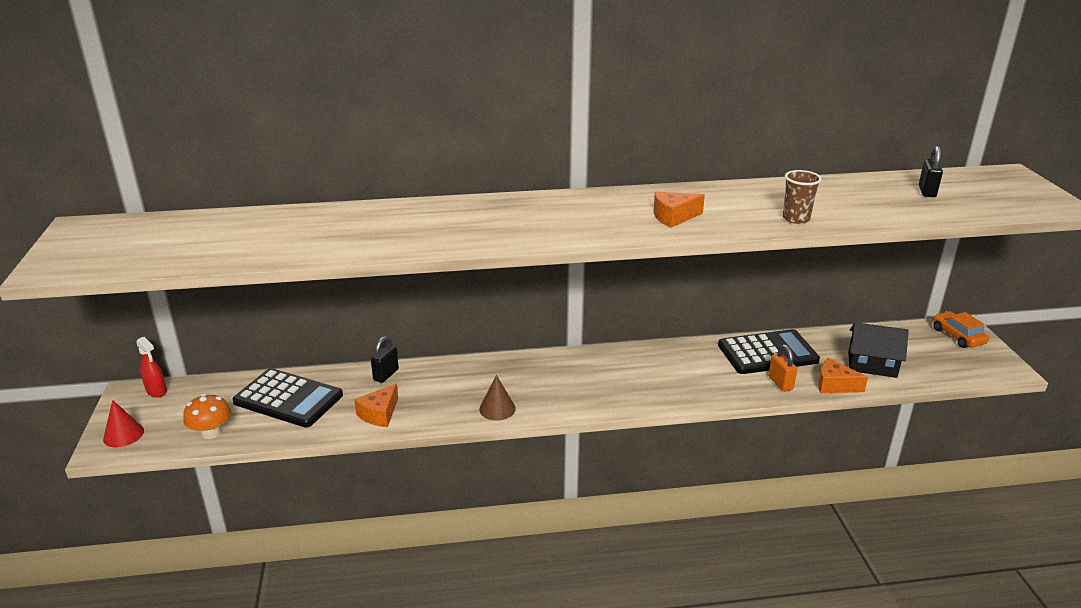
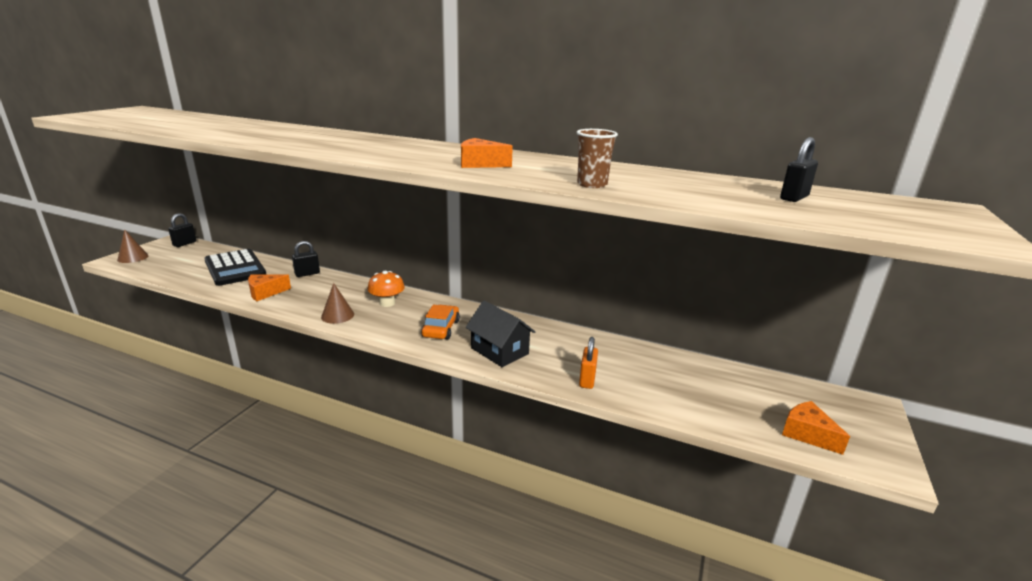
camera: 30 degrees right, 5 degrees down
(123, 435) = (133, 257): red cone -> brown cone
(156, 391) = (185, 244): red spray bottle -> black padlock
(211, 433) = (169, 271): orange mushroom -> orange mushroom (387, 303)
(767, 353) = (608, 353): black calculator -> none
(834, 385) = (641, 401): orange cheese -> orange cheese (807, 434)
(872, 364) = (708, 399): black house -> black house (499, 351)
(957, 336) = (852, 410): orange car -> orange car (441, 329)

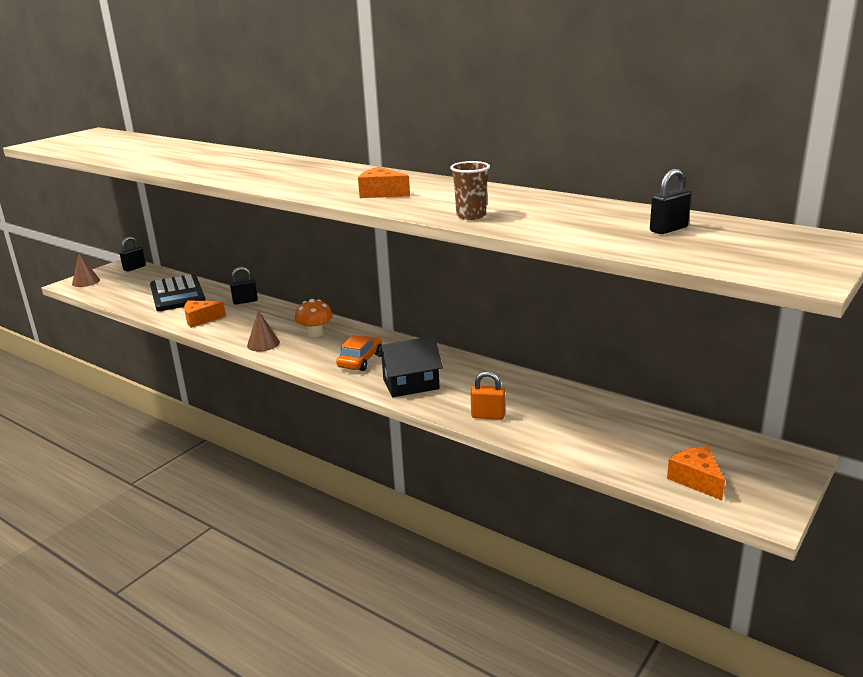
camera: 15 degrees right, 0 degrees up
(499, 351) = (411, 384): black house -> black house turned 75 degrees counterclockwise
(587, 380) = (488, 416): orange padlock -> orange padlock turned 75 degrees clockwise

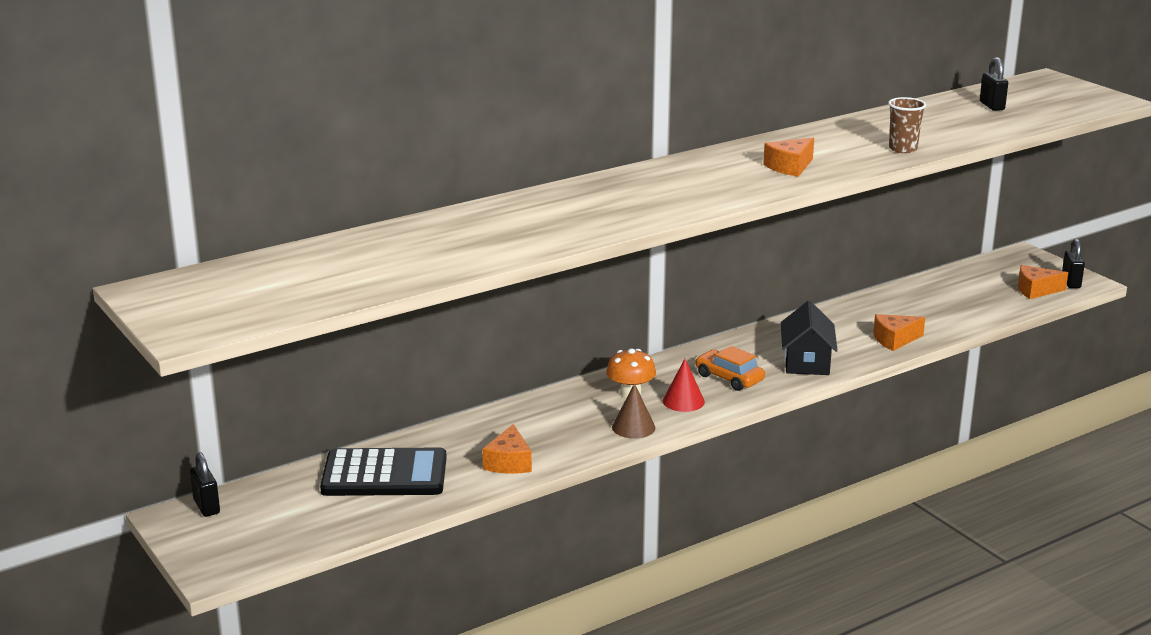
camera: 70 degrees left, 0 degrees up
(86, 282) = (222, 555): brown cone -> none
(245, 301) = (474, 426): black padlock -> black padlock (1071, 282)
(312, 352) = (683, 401): none -> red cone
(488, 416) = (894, 340): orange padlock -> orange cheese

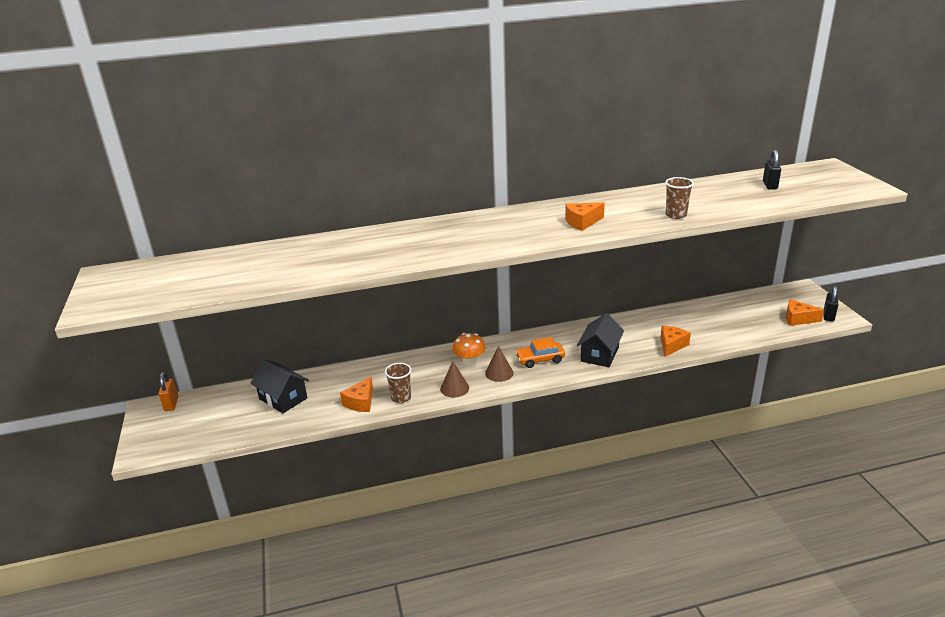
camera: 20 degrees right, 5 degrees up
(206, 506) = (171, 404): black padlock -> orange padlock
(384, 474) = (283, 398): black calculator -> black house
(564, 449) = (401, 397): none -> brown cup
(683, 401) = (499, 373): red cone -> brown cone
(729, 378) = (540, 359): orange car -> orange car turned 75 degrees counterclockwise
(894, 340) = (671, 345): orange cheese -> orange cheese turned 120 degrees clockwise

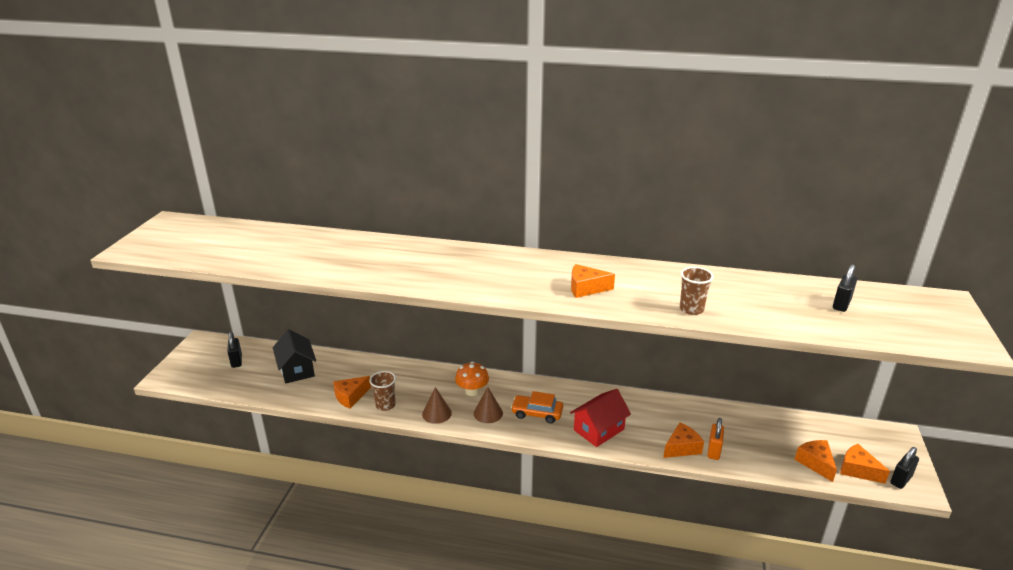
camera: 25 degrees right, 0 degrees up
(171, 404) = (218, 344): orange padlock -> orange padlock (714, 451)
(209, 412) = (236, 361): none -> black padlock
(599, 354) = (599, 430): black house -> red house
(769, 324) = (815, 463): none -> orange cheese

